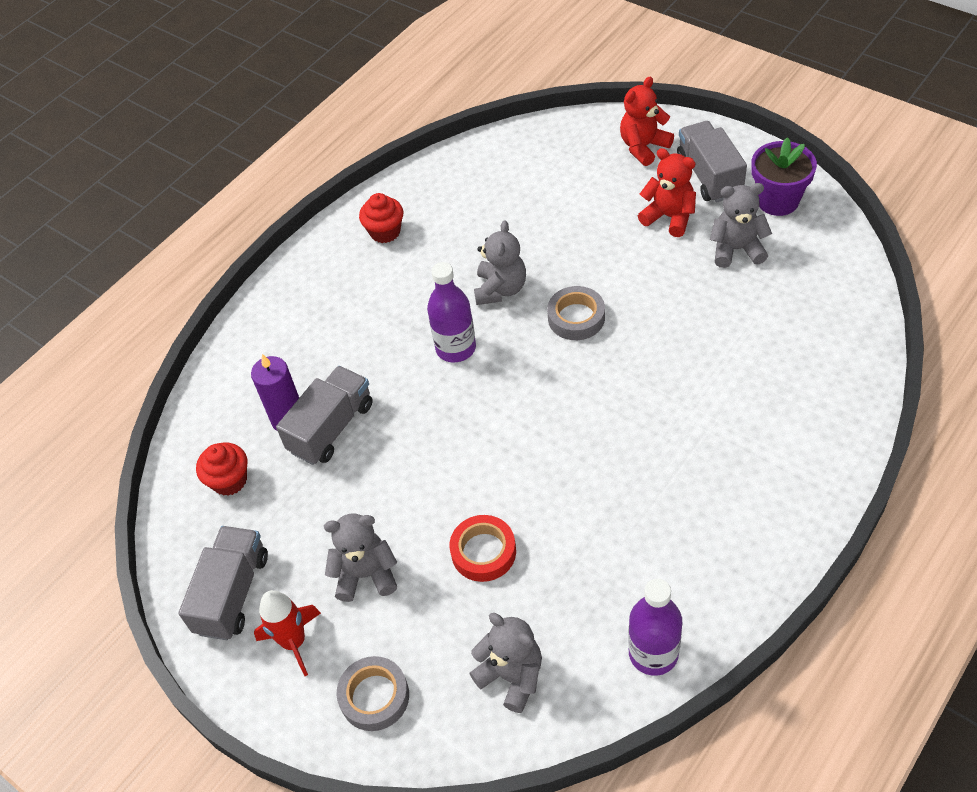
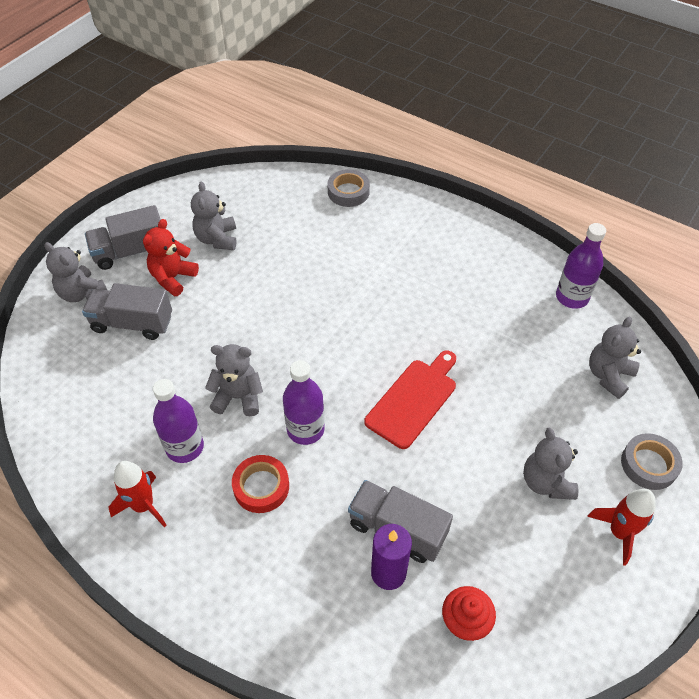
camera: 100 degrees left, 0 degrees up
(232, 593) = (585, 595): grey truck -> grey truck (132, 323)
(385, 232) = (143, 506): red cupcake -> red rocket
(444, 253) = (185, 447): none -> purple bottle
(483, 552) = (511, 398): red tape -> red tape (261, 487)
(487, 448) = (413, 400): none -> red cutting board
(576, 318) = (277, 341): grey tape -> grey tape (348, 192)
(643, 147) = (81, 293): red teddy bear -> grey teddy bear
(777, 201) = (169, 213): purple flower pot -> none

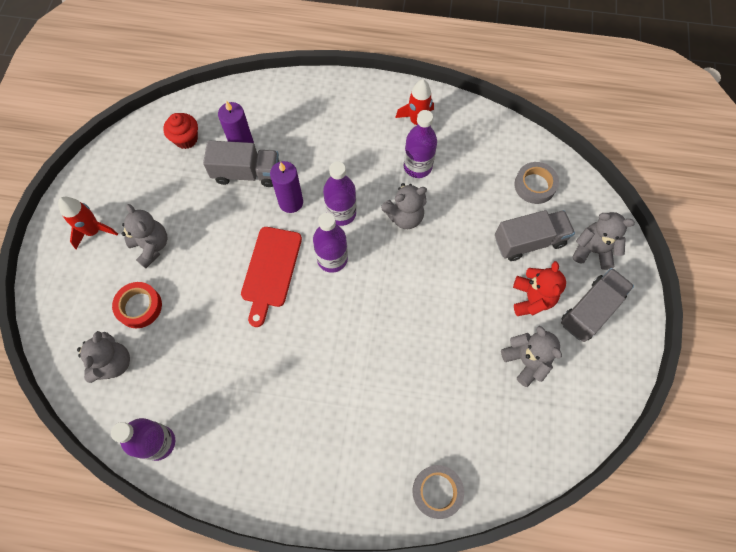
camera: 155 degrees right, 15 degrees up
(261, 487) = (349, 163): red tape -> red tape (139, 306)
(341, 385) = (332, 259): none -> purple bottle
(358, 467) = (291, 202): none -> purple candle
(649, 464) = (74, 292): grey tape -> grey tape (535, 185)

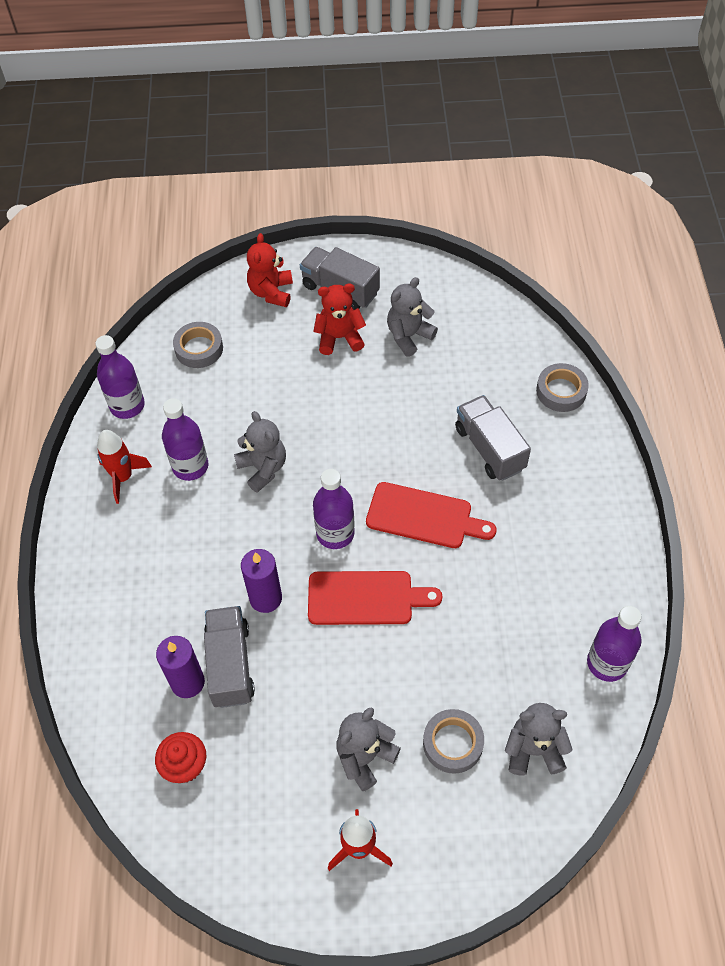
camera: 100 degrees left, 10 degrees down
(139, 306) = (453, 743): red tape -> grey tape
(330, 330) = (424, 516): none -> red cutting board
(341, 213) = (271, 537): purple bottle -> purple bottle (127, 406)
(529, 241) = (272, 346): grey truck -> grey truck (489, 448)
(593, 250) = (271, 292): grey teddy bear -> red teddy bear

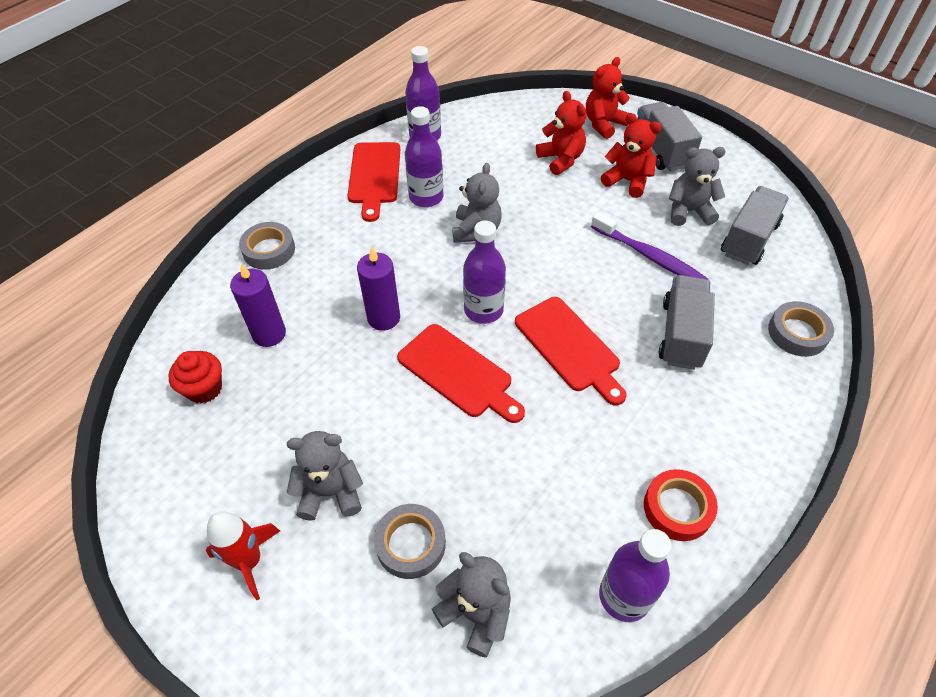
camera: 40 degrees right, 5 degrees down
(123, 477) = (374, 176): red rocket -> red cutting board
(199, 348) = (512, 130): grey tape -> grey tape (269, 250)
(230, 664) = (310, 344): grey truck -> grey truck (749, 239)
(268, 352) = (561, 159): none -> red teddy bear
(414, 397) = (649, 256): none -> purple toothbrush
(590, 580) = (677, 508): none -> red tape

